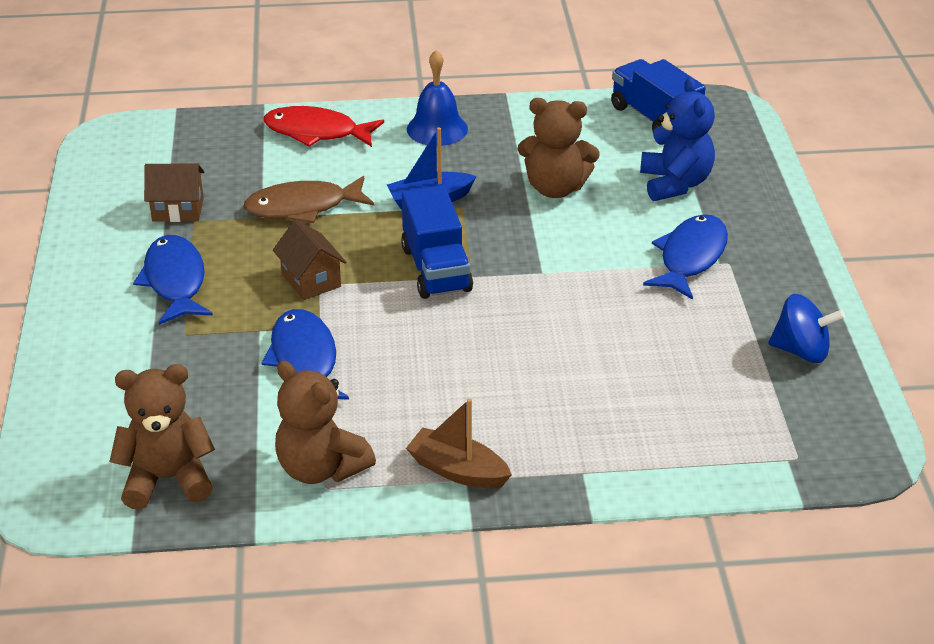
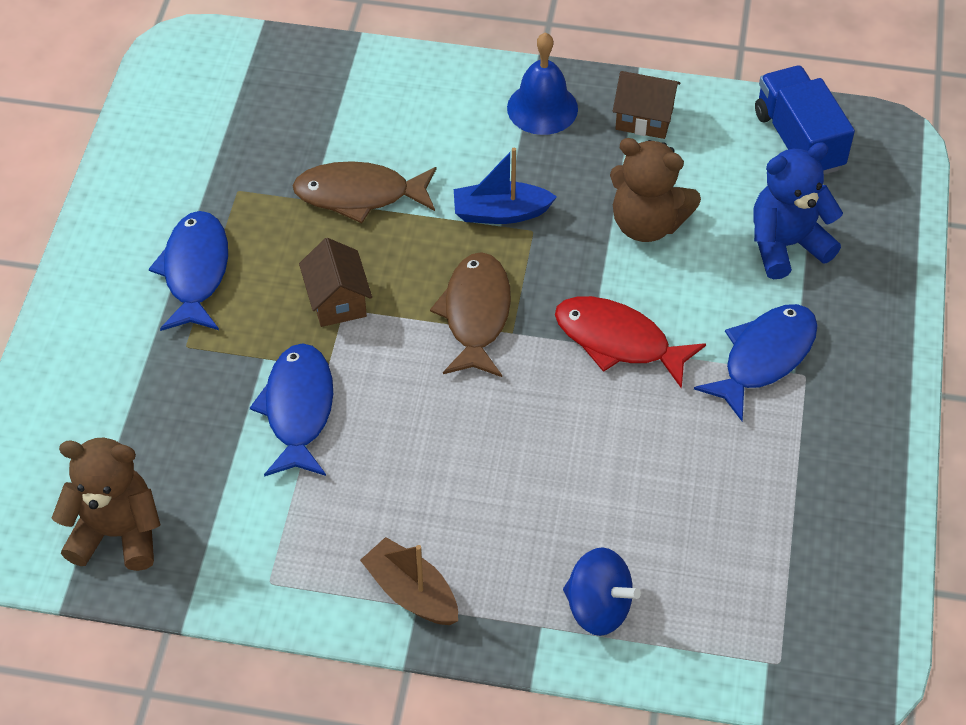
camera: 15 degrees right, 15 degrees up
(178, 209) = (225, 171): brown house -> brown house (644, 119)
(316, 132) = (406, 87): red fish -> red fish (618, 341)
(321, 468) = (273, 556): brown teddy bear -> none
(436, 269) = (476, 314): blue truck -> brown fish
(675, 183) = (786, 245): blue teddy bear -> blue teddy bear turned 120 degrees counterclockwise
(801, 351) = (840, 518): blue spinning top -> blue spinning top (598, 607)

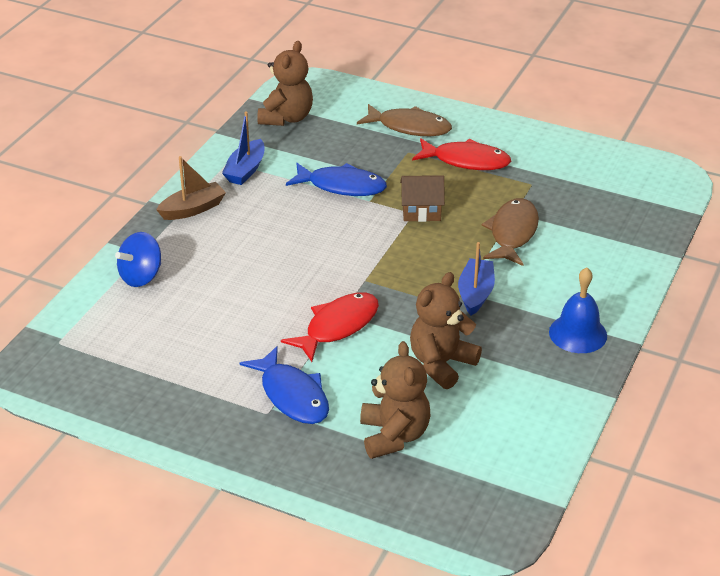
camera: 105 degrees right, 15 degrees down
(195, 271) = (466, 161): blue fish -> red fish
(286, 550) = (245, 170): none -> blue boat
(476, 314) = (387, 267): brown fish -> brown fish (409, 127)
(644, 119) = (553, 387): brown house -> none
(786, 245) = (394, 436): blue teddy bear -> brown teddy bear
(798, 140) = (505, 473): blue truck -> none

